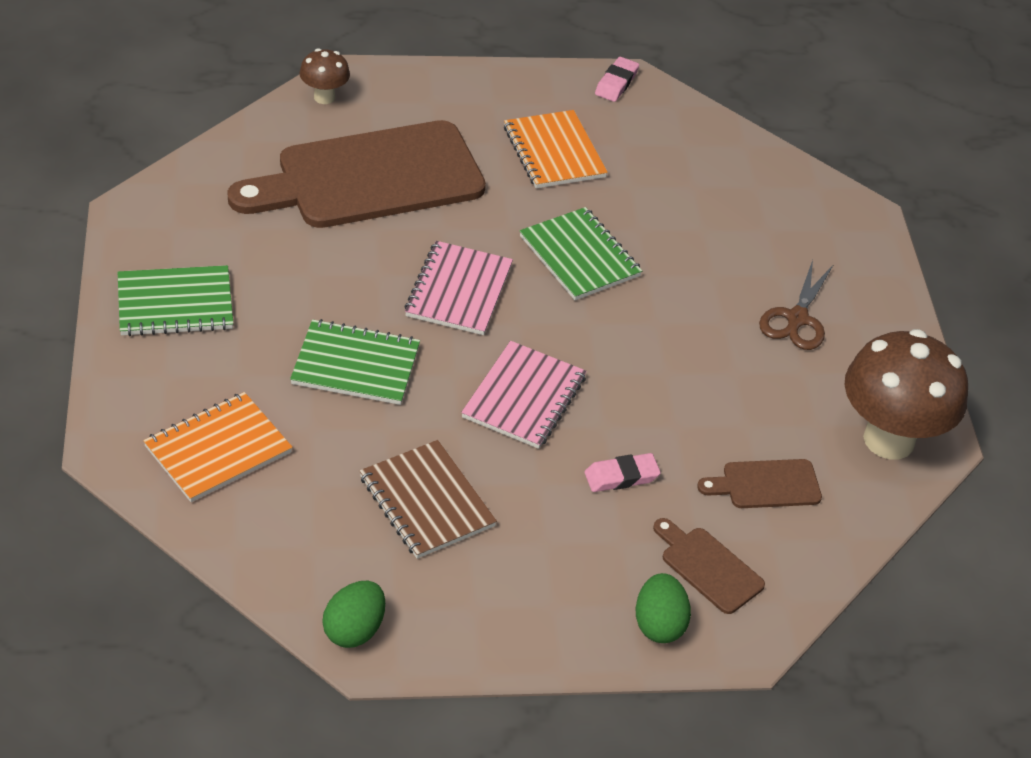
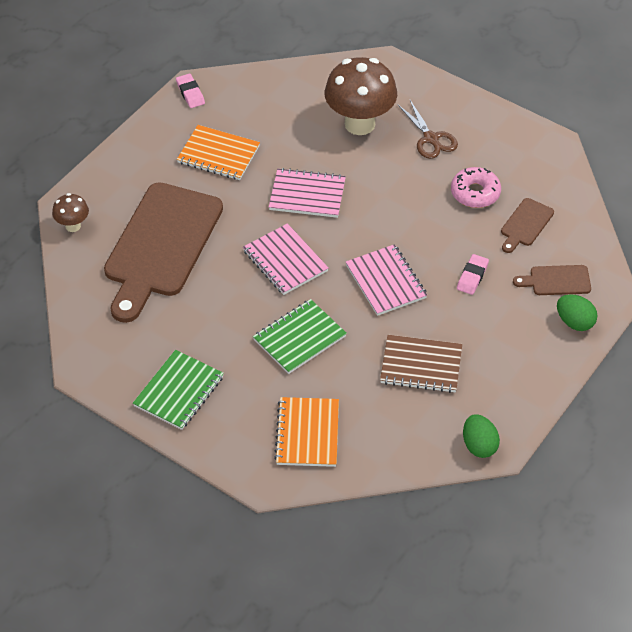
camera: 45 degrees left, 5 degrees up
(579, 256) = (307, 195): green notebook -> pink notebook
(759, 407) = (475, 193): none -> pink donut
(889, 440) = (538, 159): brown mushroom -> brown mushroom (359, 124)

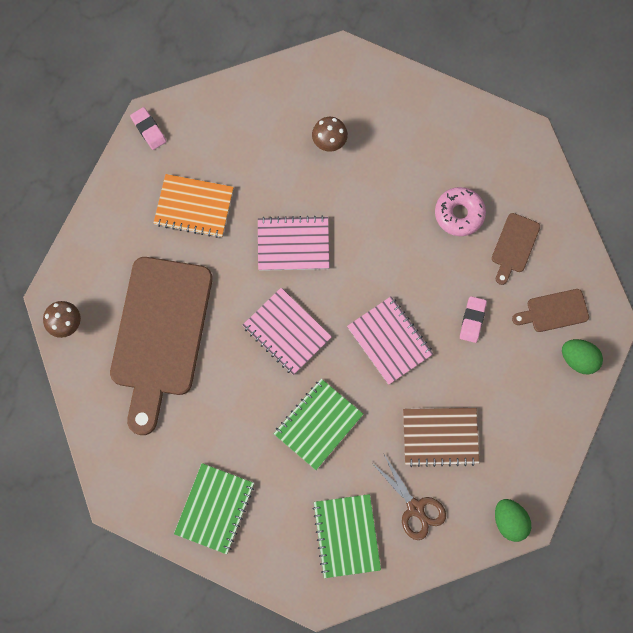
camera: 10 degrees left, 25 degrees up
(307, 433) = (346, 536): orange notebook -> green notebook
(359, 124) = (329, 143): brown mushroom -> brown mushroom, size x0.48
(431, 139) = (404, 151): brown scissors -> brown scissors (416, 508)

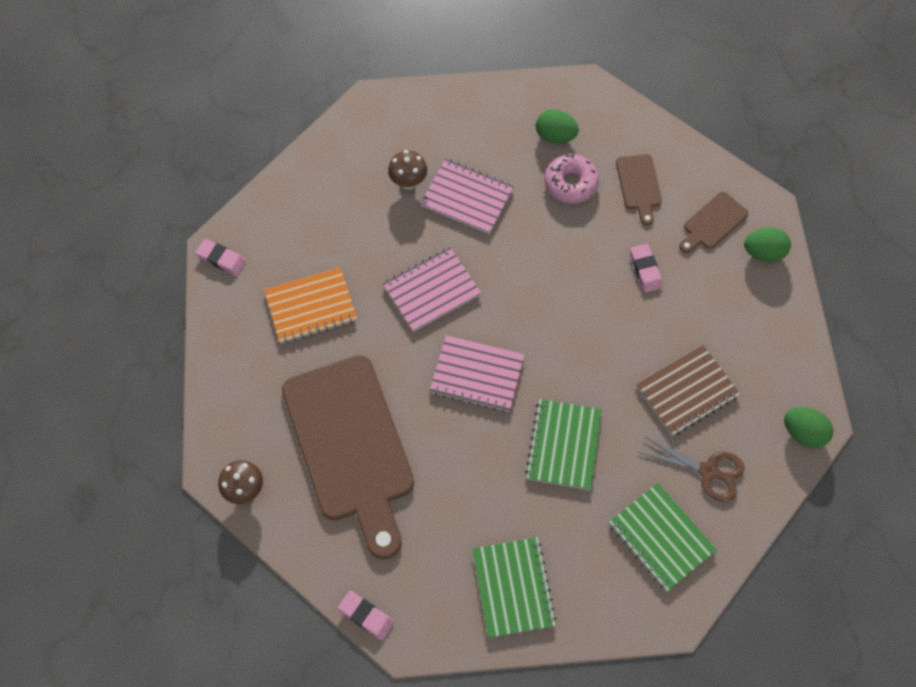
camera: 30 degrees left, 10 degrees down
(99, 467) = (366, 616): none -> pink eraser
(389, 341) = (581, 329): pink notebook -> pink notebook (467, 198)
(472, 165) = (555, 136): none -> green egg

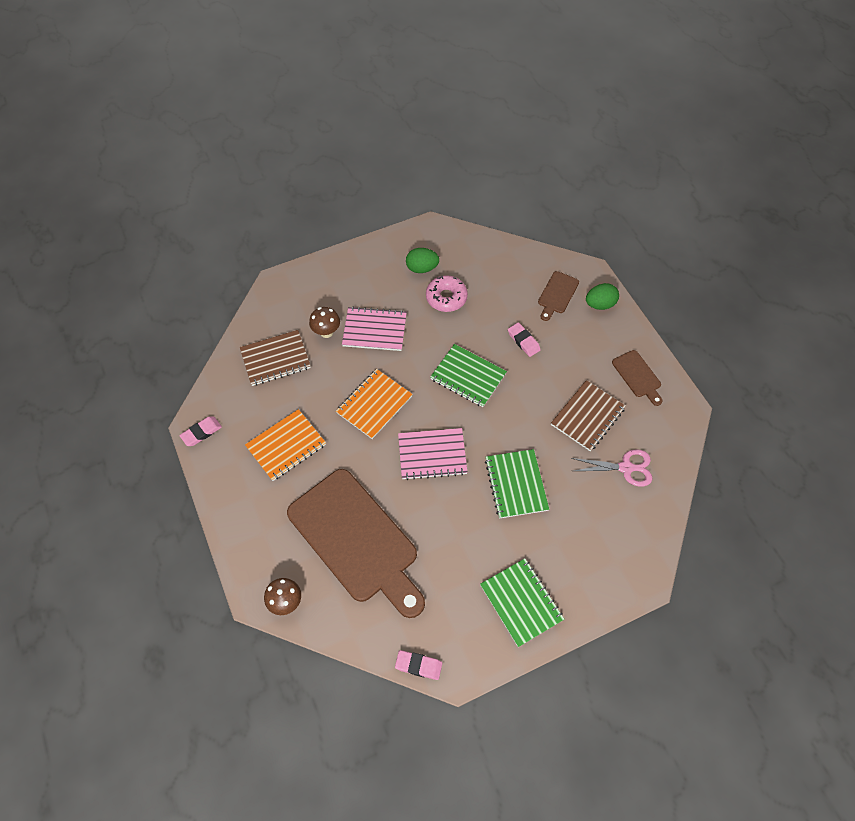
camera: 20 degrees left, 5 degrees down
(221, 259) = (201, 432): pink eraser -> pink eraser turned 45 degrees counterclockwise
(336, 196) = (275, 359): none -> brown notebook
(432, 290) = (374, 405): pink notebook -> orange notebook
(639, 185) = (495, 284): brown cutting board -> brown cutting board (637, 376)
(661, 537) = (612, 526): green notebook -> green notebook (468, 376)
(709, 471) = (626, 468): brown scissors -> pink scissors
(802, 433) = (678, 418): green egg -> none

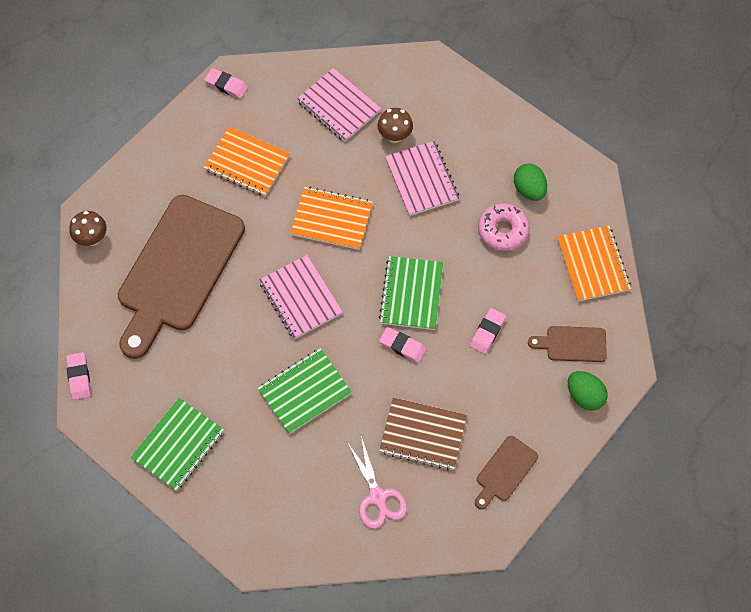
camera: 65 degrees right, 5 degrees up
(275, 359) = (339, 106): brown notebook -> pink notebook
(501, 257) = (592, 264): none -> orange notebook
(509, 400) = (402, 346): none -> pink eraser

